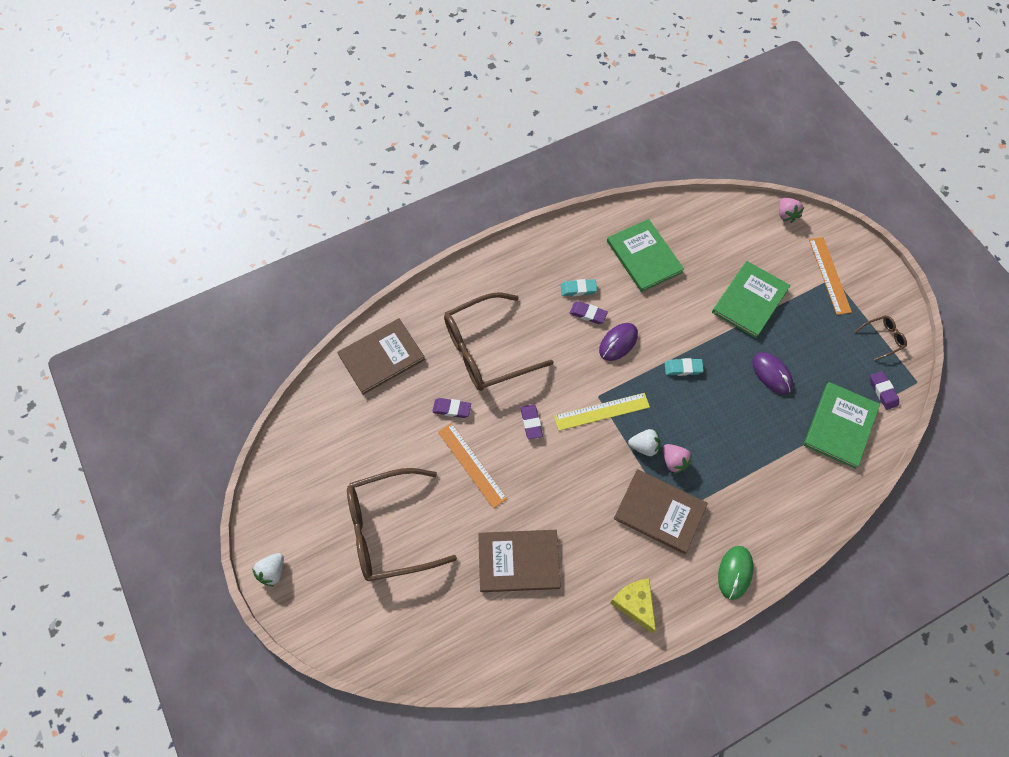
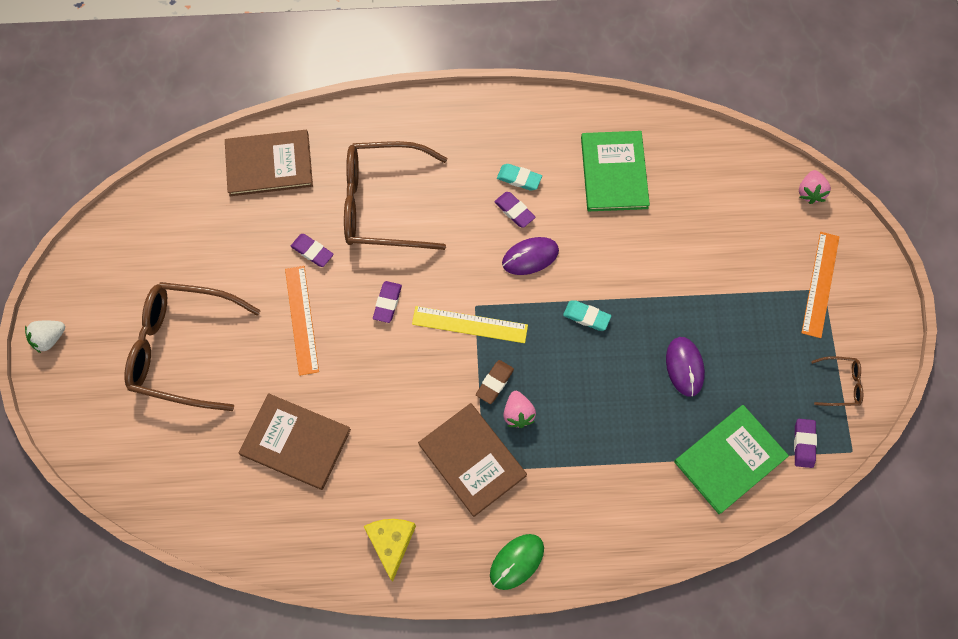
camera: 25 degrees right, 5 degrees up
(644, 446) = (494, 383): white strawberry -> brown eraser
(750, 300) = (707, 273): green book -> none

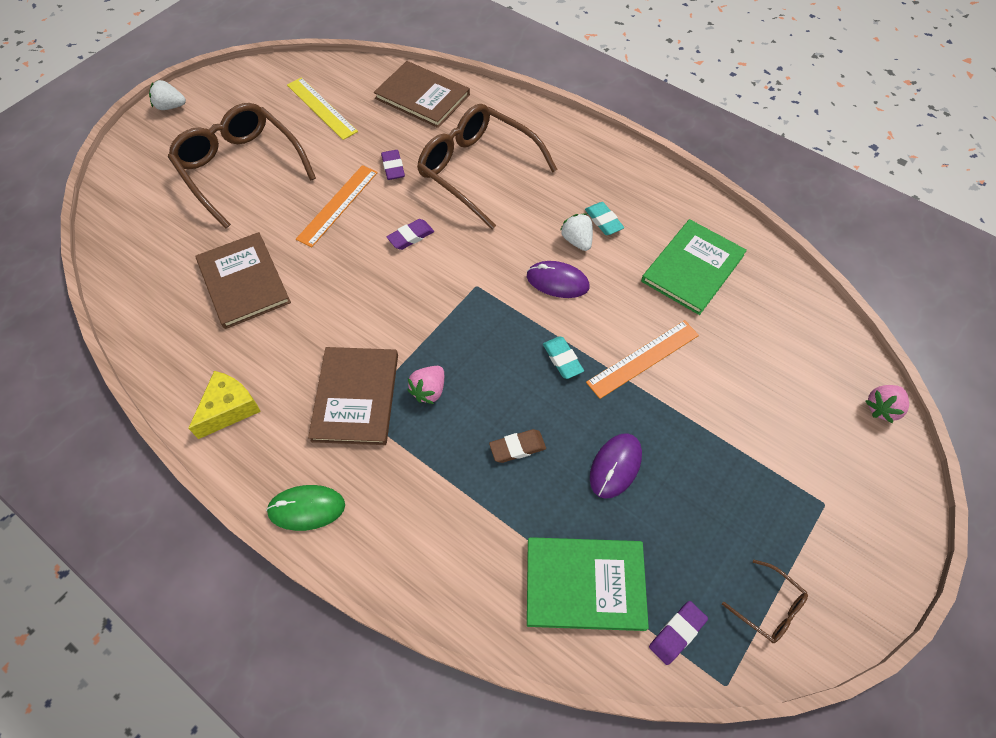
camera: 40 degrees right, 10 degrees down
(470, 324) = (458, 295): yellow ruler -> yellow ruler (322, 108)
(494, 383) = (434, 352): brown eraser -> brown eraser (517, 447)
(514, 211) = (577, 241): purple eraser -> white strawberry
(820, 284) = (824, 496): orange ruler -> orange ruler (643, 358)

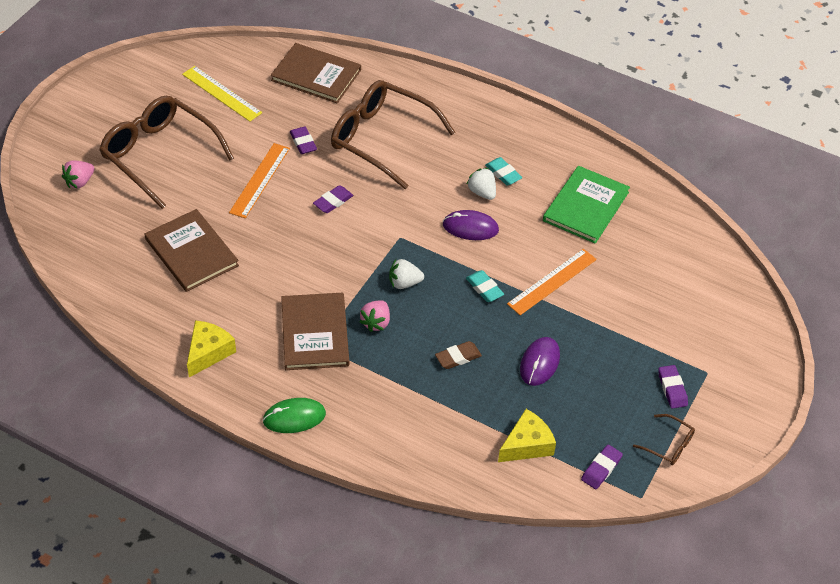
camera: 10 degrees left, 10 degrees down
(170, 106) = (73, 103): white strawberry -> white strawberry (404, 283)
(585, 584) = (527, 445): green book -> yellow cheese
(778, 522) = (672, 389): none -> purple eraser
(881, 408) = (749, 300): pink strawberry -> pink strawberry (80, 182)

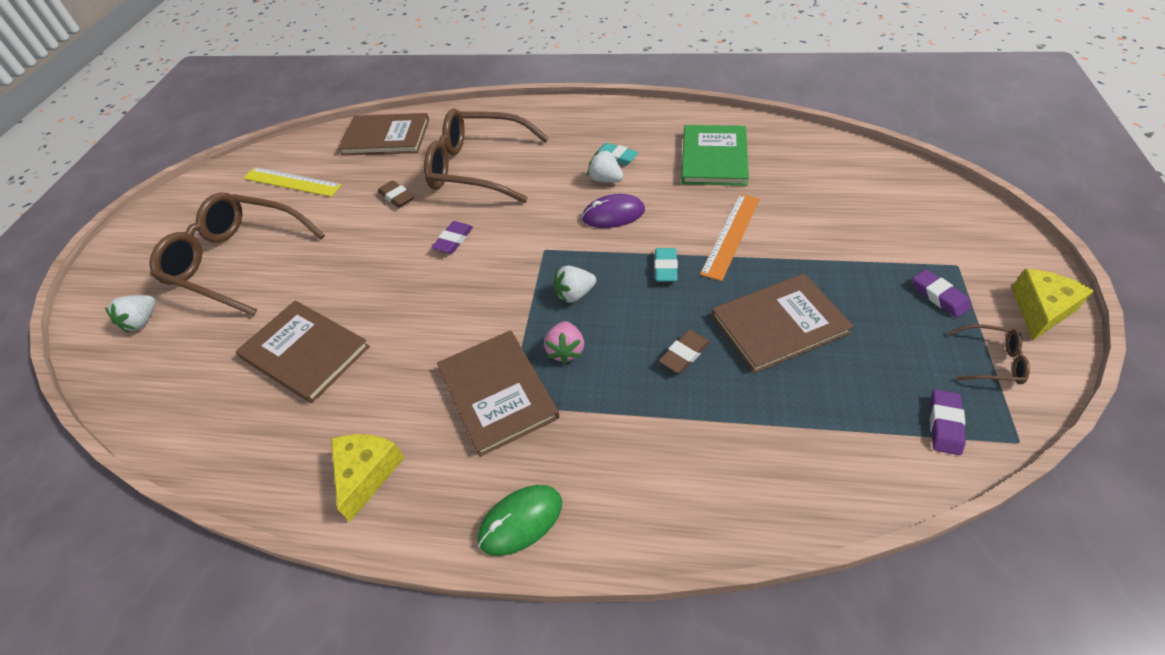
camera: 15 degrees left, 0 degrees up
(80, 182) = (142, 321): pink strawberry -> white strawberry
(260, 180) = (362, 247): orange ruler -> none
(303, 143) = (396, 197): purple eraser -> brown eraser
(484, 288) = (665, 268): turquoise eraser -> turquoise eraser turned 60 degrees clockwise
(527, 445) = (836, 430): yellow cheese -> yellow cheese (1041, 310)
(539, 363) = (779, 324): purple mouse -> brown book

